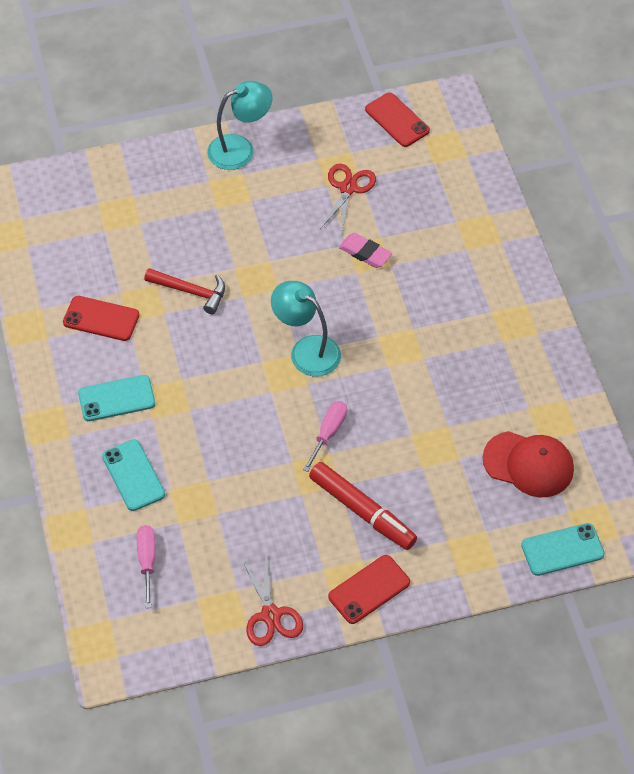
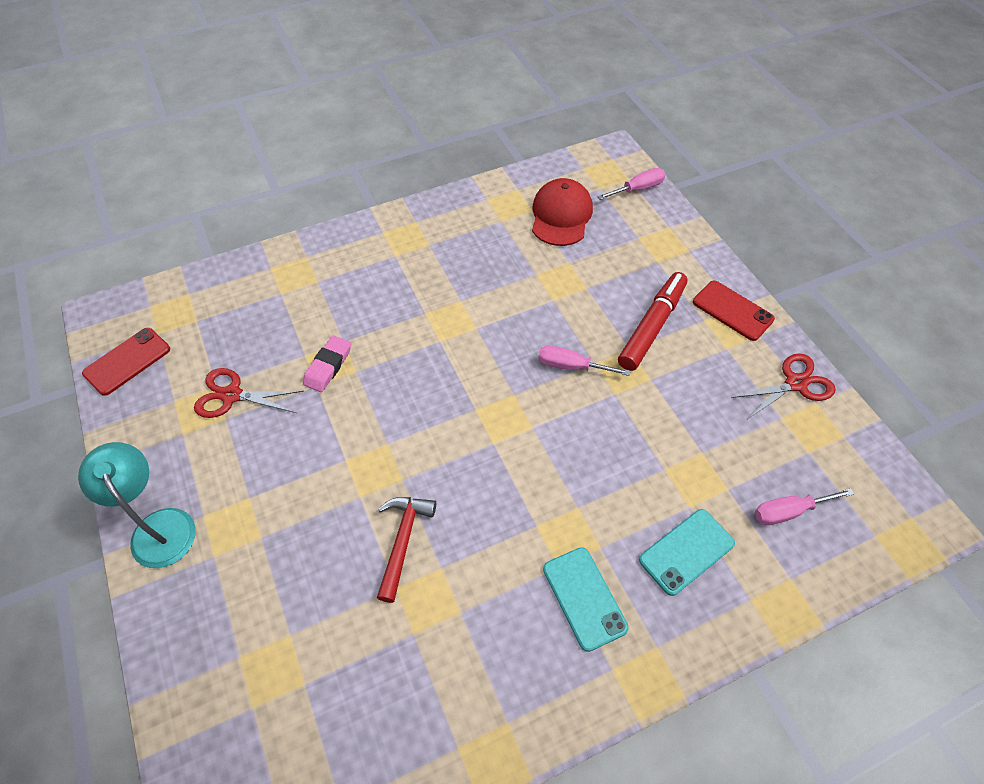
camera: 100 degrees left, 0 degrees up
(101, 319) = (463, 650): red phone -> none
(306, 350) = (470, 401): turquoise lamp -> none
(562, 549) = (638, 189): turquoise phone -> pink screwdriver

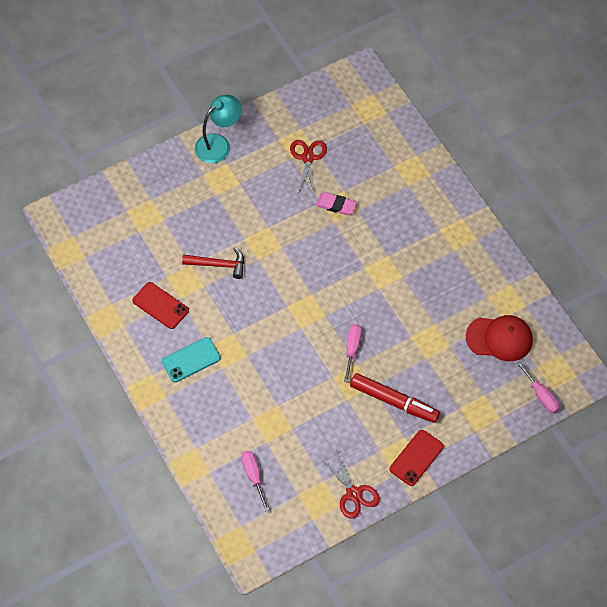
camera: 85 degrees right, 5 degrees up
(127, 361) = (327, 96): red phone -> red phone (160, 305)
(686, 551) = (222, 415): turquoise phone -> none

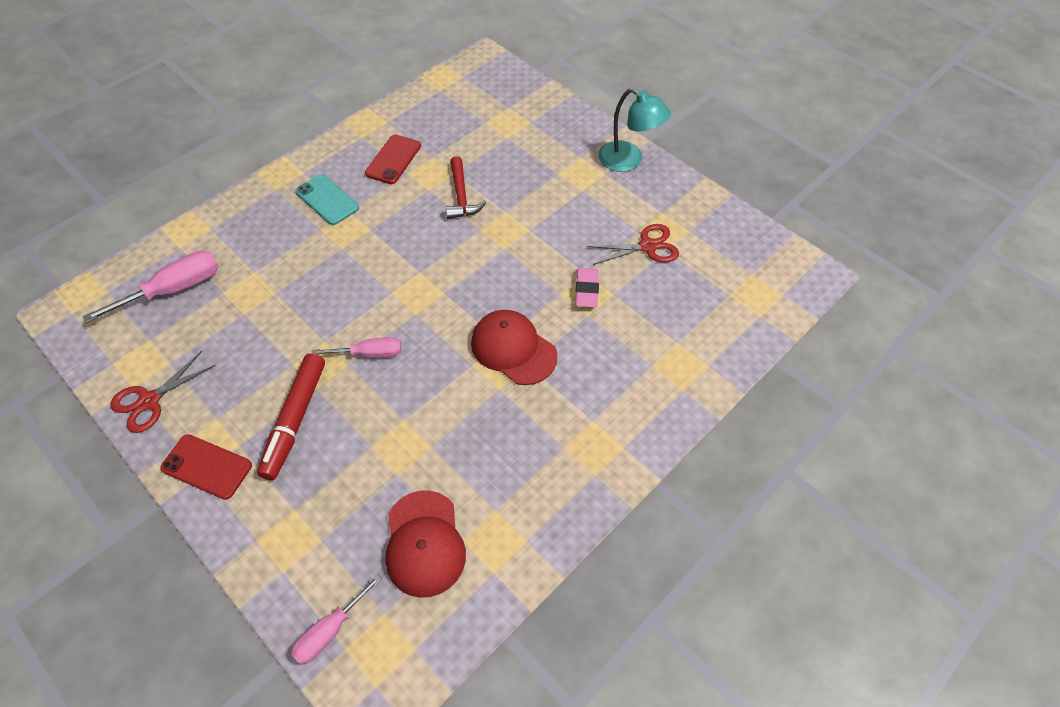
camera: 75 degrees right, 5 degrees down
(253, 476) = (174, 289): pink screwdriver -> pink screwdriver, size x1.58
(373, 261) = (513, 349): none -> red cap

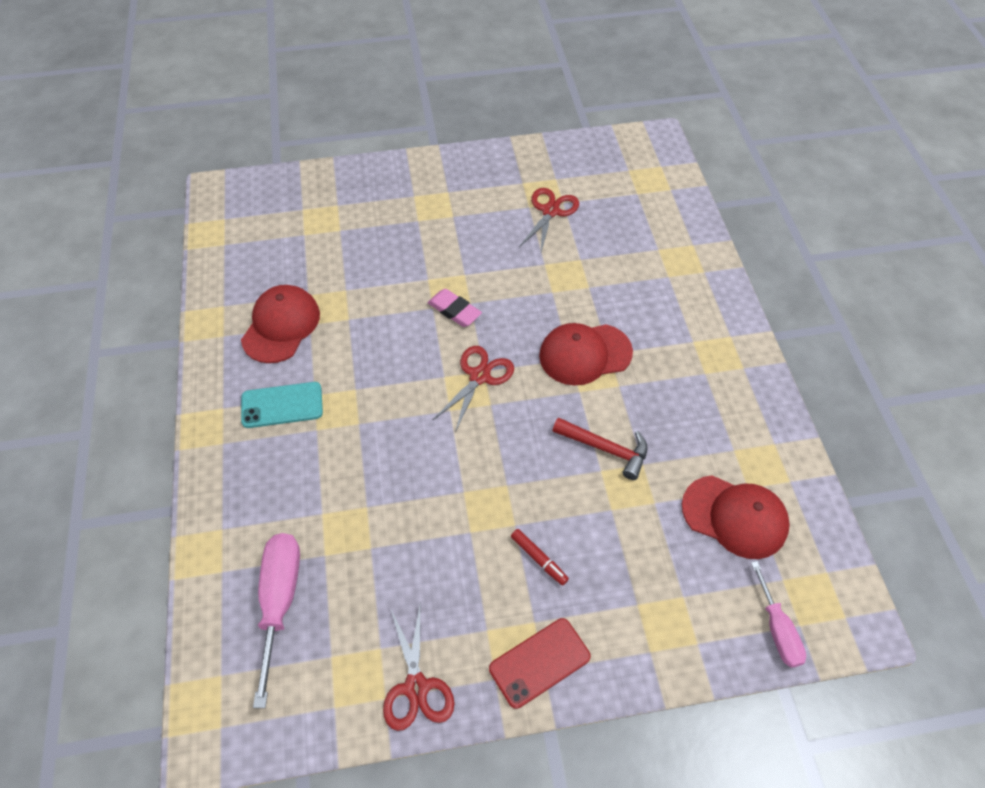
camera: 55 degrees left, 0 degrees up
(295, 420) = (539, 559): red marker -> red marker, size x0.48
(370, 354) = (508, 462): pink screwdriver -> none
(393, 159) = (281, 326): red phone -> red cap
(436, 293) = (479, 376): none -> red scissors
(461, 196) = (379, 299): red hammer -> red hammer (605, 449)
(586, 290) = (563, 273): pink eraser -> pink eraser (454, 310)
(628, 161) = (448, 169): turquoise lamp -> none

